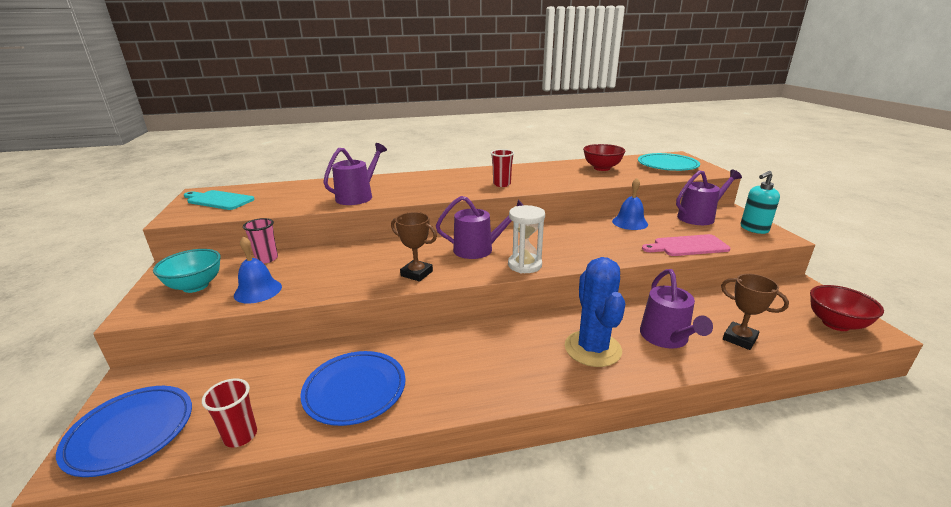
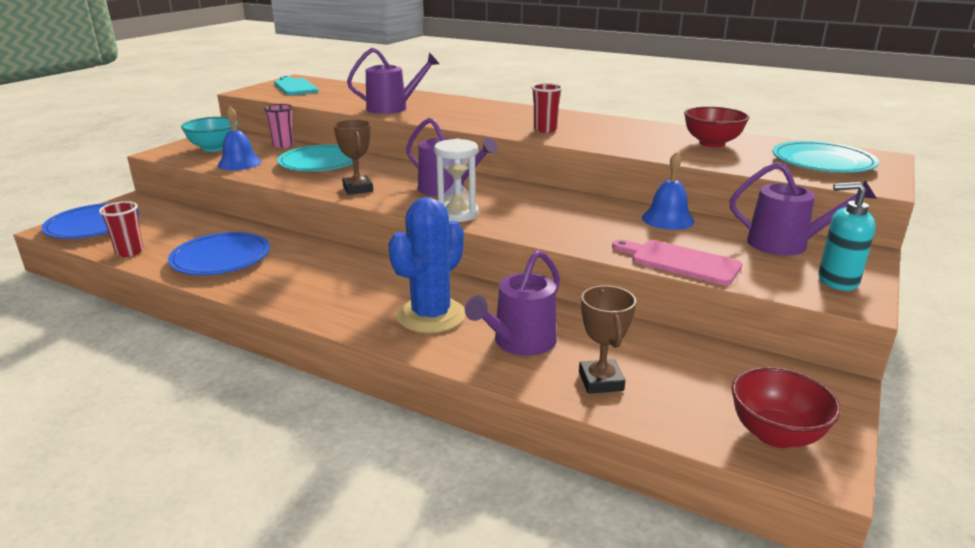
camera: 40 degrees right, 0 degrees up
(337, 263) = (320, 163): none -> turquoise plate

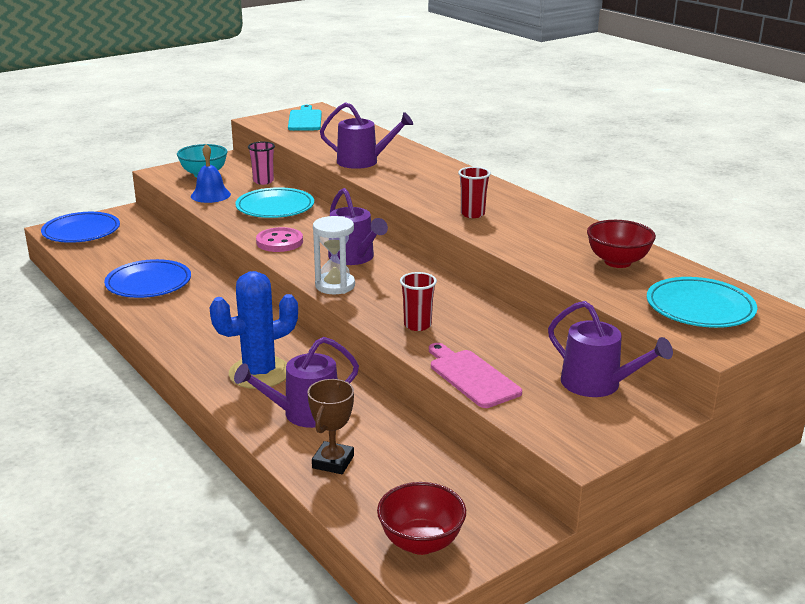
camera: 25 degrees right, 0 degrees up
(129, 252) = (90, 262): red cup -> red cup (417, 325)
(358, 189) = (279, 242): brown trophy -> pink button
(667, 219) = (518, 333): blue bell -> none
(837, 281) = (592, 431): turquoise soap dispenser -> none

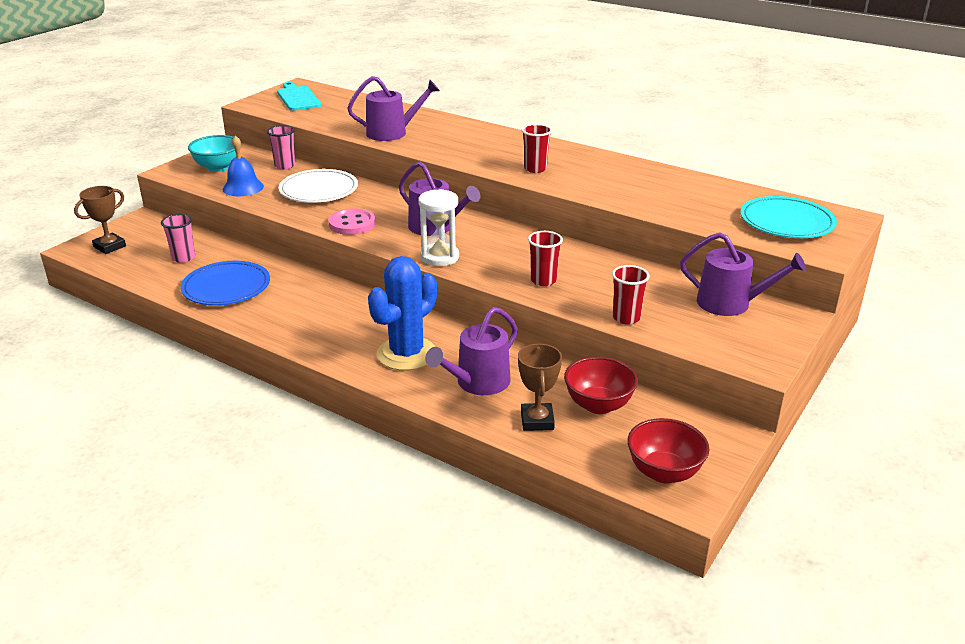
camera: 20 degrees left, 5 degrees up
(81, 231) = (110, 246): blue plate -> brown trophy
(133, 251) = (183, 258): none -> pink cup
(275, 207) = (319, 190): turquoise plate -> white plate
(471, 377) = (626, 318): pink cutting board -> red cup
(617, 262) = (691, 193): red bowl -> red bowl (598, 405)

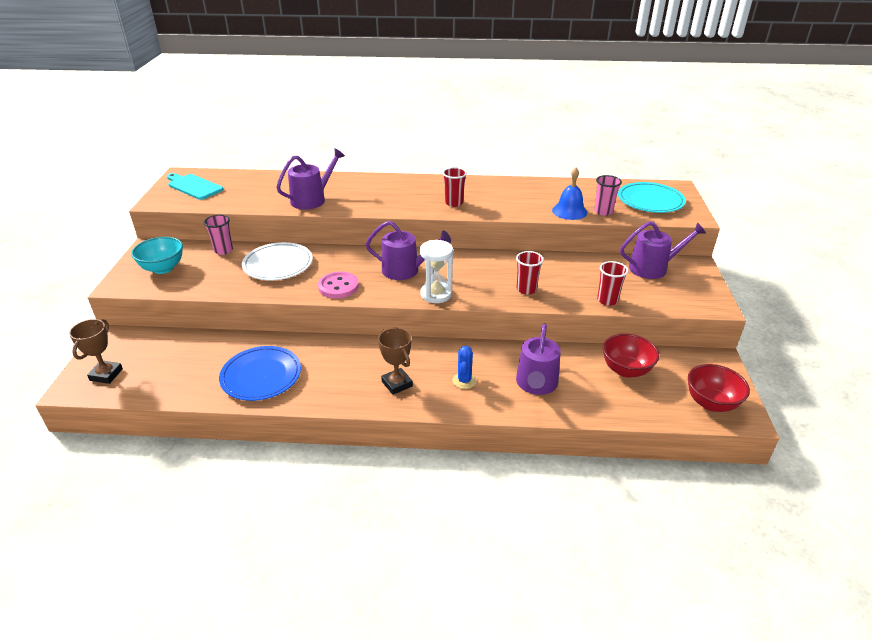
camera: 30 degrees left, 5 degrees up
(183, 258) = (192, 361): pink cup -> pink cup (603, 212)
(243, 187) = (208, 281): blue bell -> blue bell (569, 211)
(406, 354) = (464, 381): blue cactus -> blue cactus, size x0.49
(537, 421) = (603, 398): brown trophy -> brown trophy (397, 384)

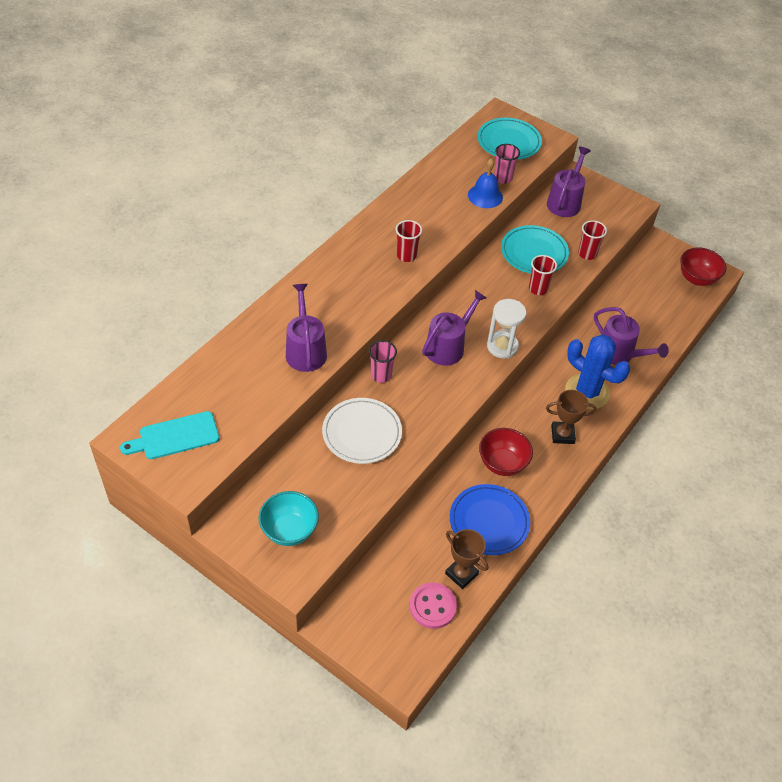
camera: 60 degrees left, 15 degrees up
(106, 374) = (400, 644): brown trophy -> brown trophy (461, 574)
(223, 250) = (293, 466): pink cup -> pink cup (381, 375)
(338, 286) = (438, 405): pink button -> pink button (432, 606)
(464, 381) = (587, 392): blue cactus -> blue cactus, size x2.05
(566, 273) = (534, 253): none -> turquoise plate
(626, 370) = (637, 296): red bowl -> red bowl (502, 463)

